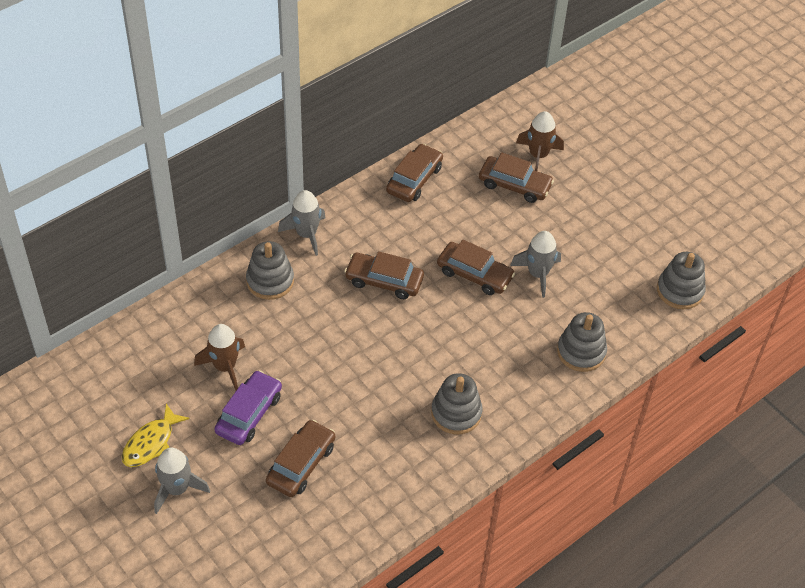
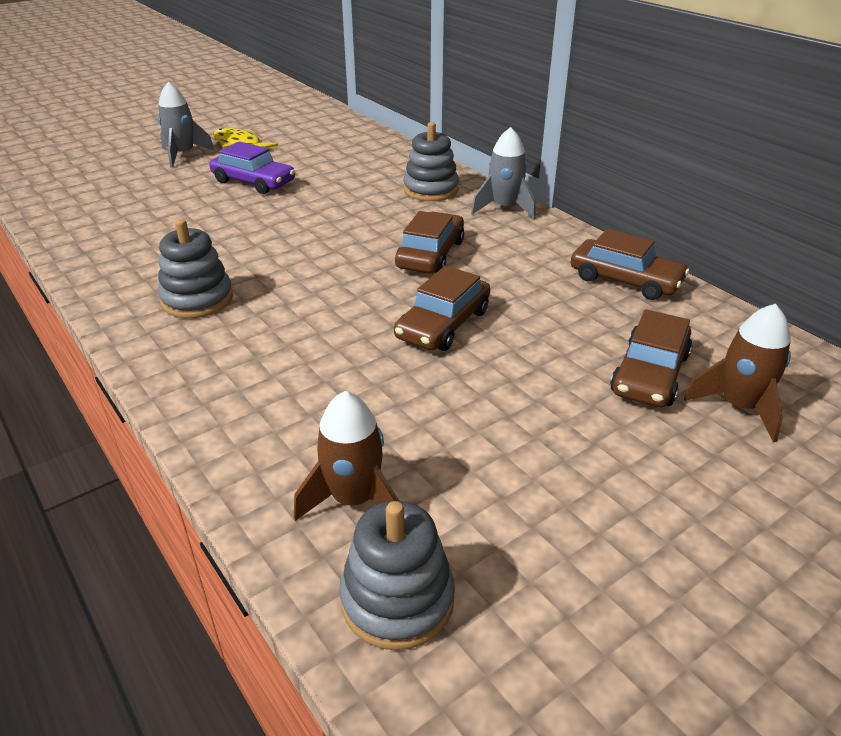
camera: 95 degrees right, 15 degrees down
(225, 367) = (317, 171): brown rocket -> brown rocket (354, 499)
(301, 464) = (177, 206): brown car -> none
(537, 274) = (444, 387): grey rocket -> none
(581, 352) = (267, 425): grey stacking toy -> none

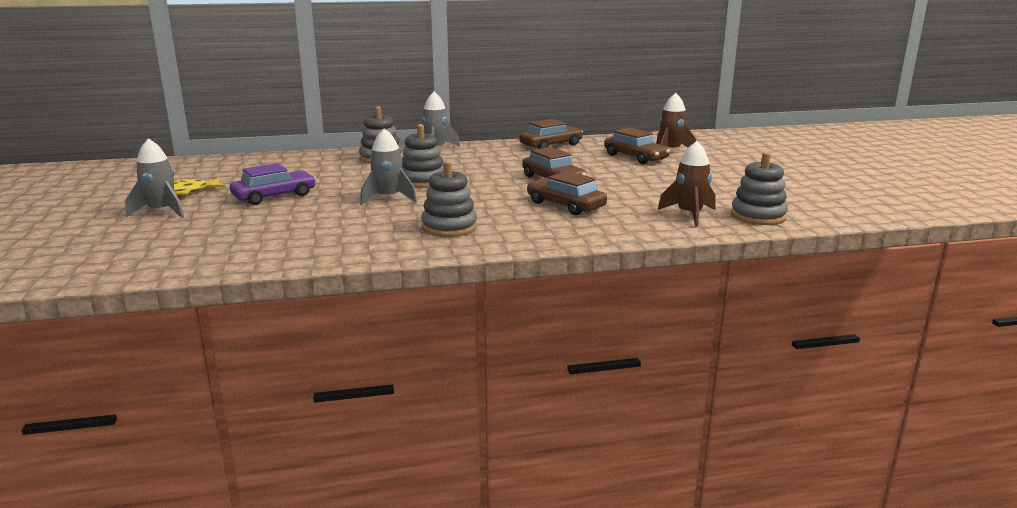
camera: 65 degrees left, 15 degrees down
(282, 236) = (388, 198): none -> grey rocket
(362, 237) = (422, 181): none -> grey stacking toy
(430, 254) = (470, 171): brown car -> brown car (565, 205)

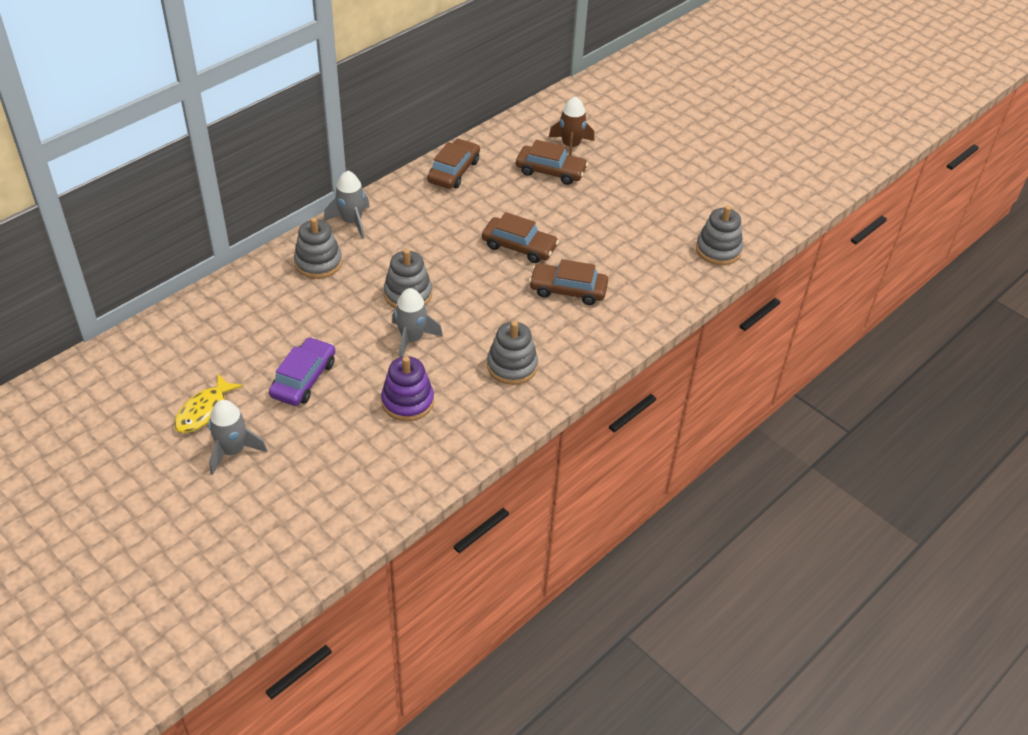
camera: 35 degrees left, 25 degrees up
(329, 222) = (407, 401): none -> purple stacking toy
(689, 215) = (670, 268): brown rocket -> none

